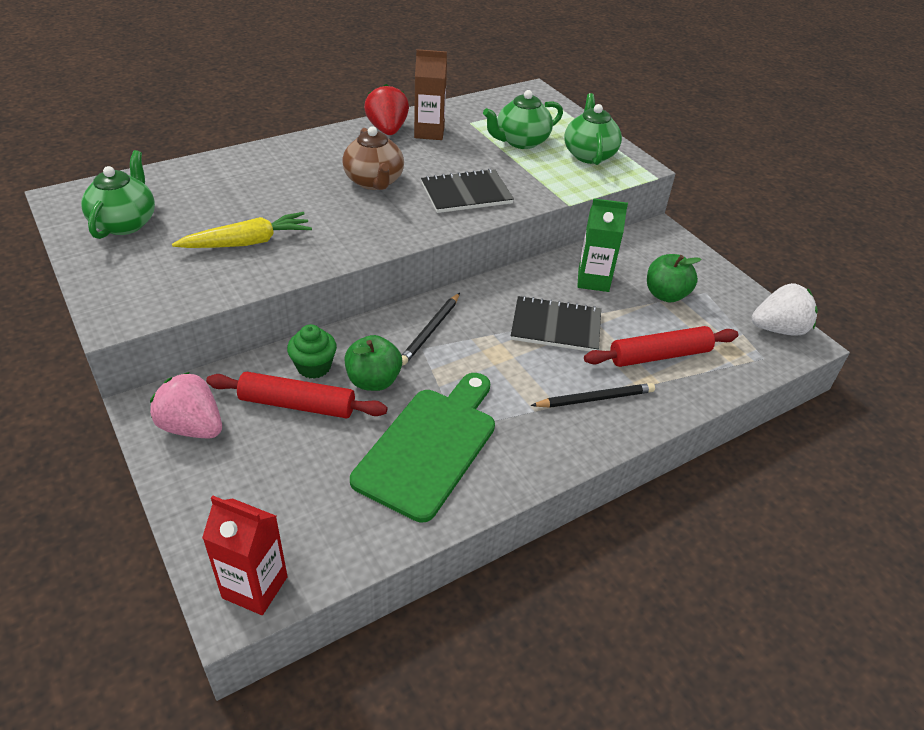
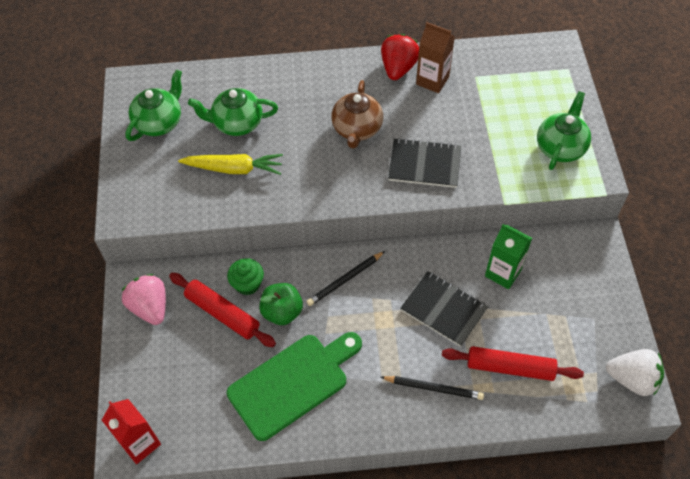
camera: 30 degrees right, 15 degrees up
(521, 141) = (507, 113): green teapot -> green teapot (237, 123)
(666, 295) = (556, 309): green apple -> none

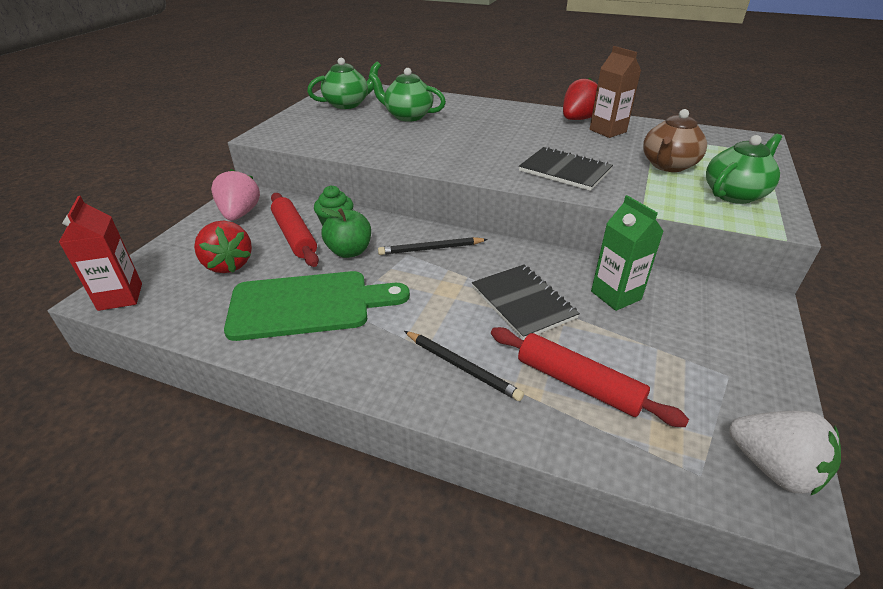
camera: 25 degrees right, 20 degrees down
(195, 371) = (228, 264): none -> red strawberry
(234, 169) = (380, 135): yellow carrot -> none
(357, 129) = (512, 139): brown teapot -> brown teapot (668, 165)

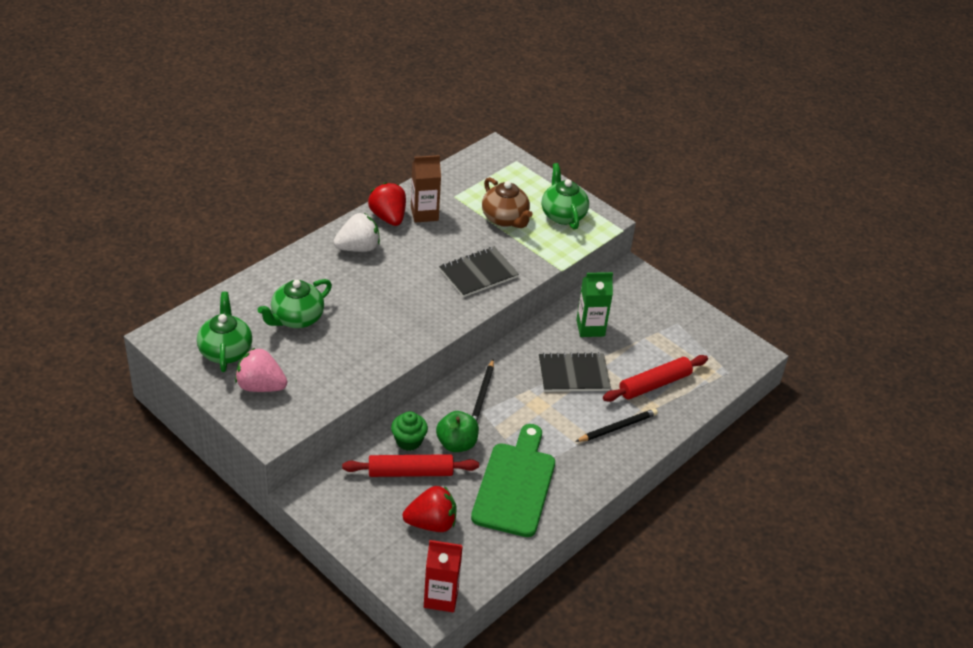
camera: 70 degrees left, 5 degrees up
(240, 214) = (344, 503): pink strawberry -> pink strawberry (260, 386)
(773, 468) = (736, 346): white strawberry -> white strawberry (358, 248)

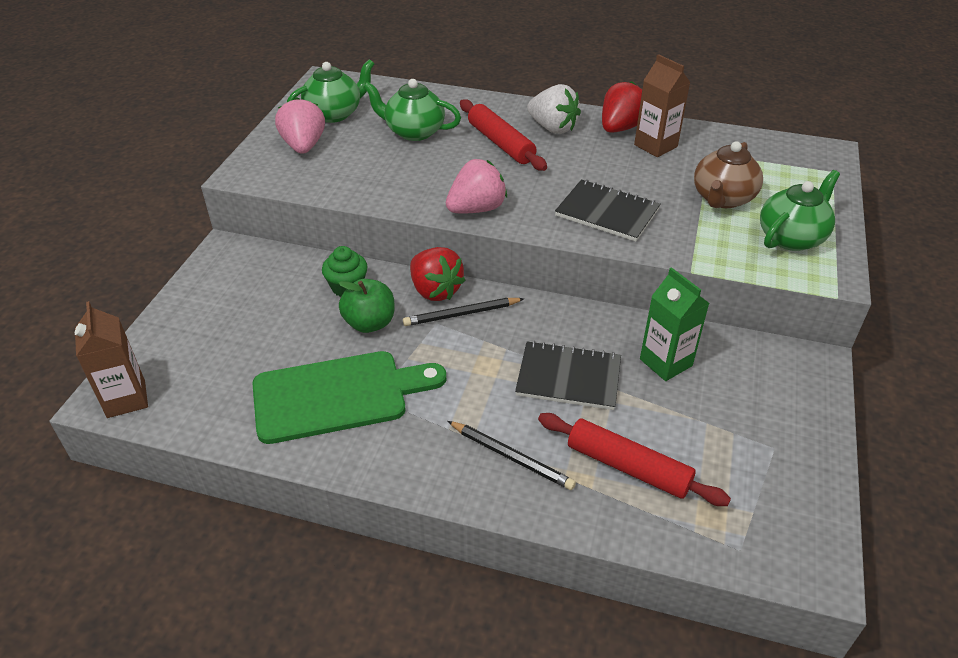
camera: 65 degrees right, 0 degrees up
(410, 472) = (302, 305): red rolling pin -> red rolling pin (501, 143)
(425, 329) = (476, 209): none -> pink strawberry
(431, 523) = (235, 349): red strawberry -> red strawberry (435, 290)
(441, 597) = (126, 399): red carton -> brown carton
(573, 374) = (568, 377): black notebook -> black notebook turned 45 degrees counterclockwise

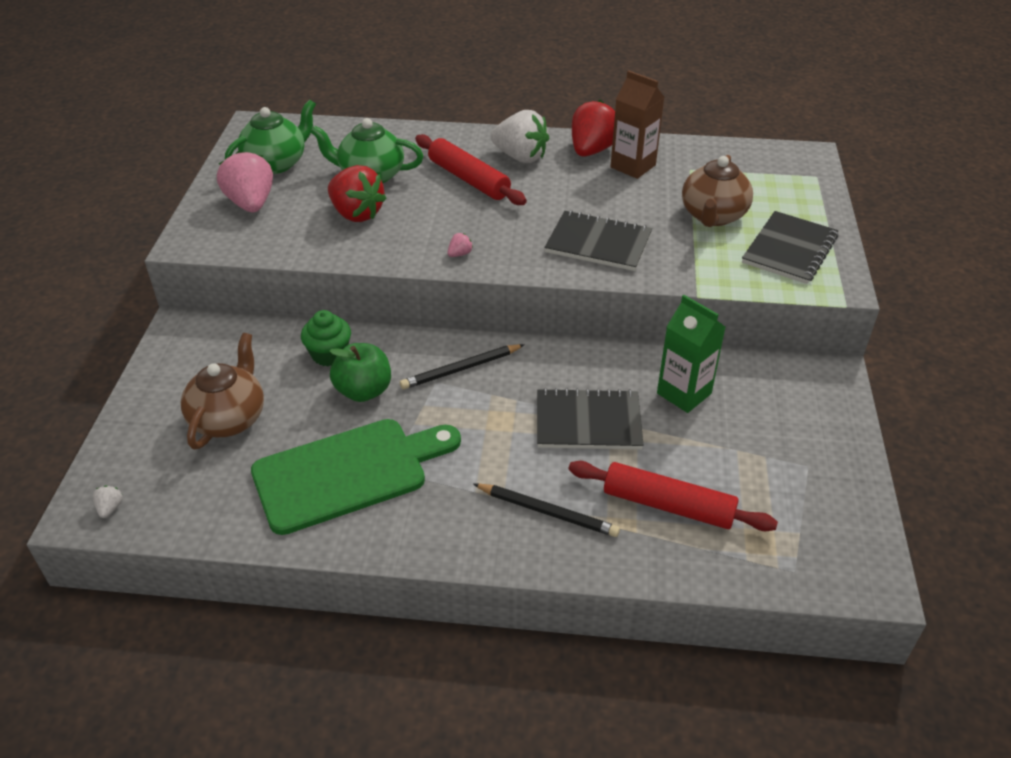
camera: 10 degrees left, 0 degrees up
(126, 399) = (110, 508): brown carton -> white strawberry
(246, 333) = (229, 418): none -> brown teapot
(435, 290) = (426, 347): red strawberry -> red strawberry (356, 214)
(476, 209) = (460, 254): pink strawberry -> pink strawberry, size x0.40
(791, 237) = (789, 249): green teapot -> black notebook

